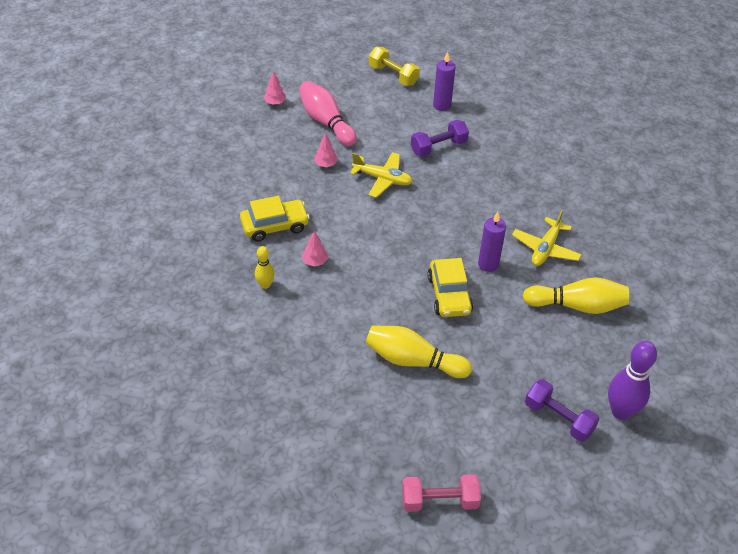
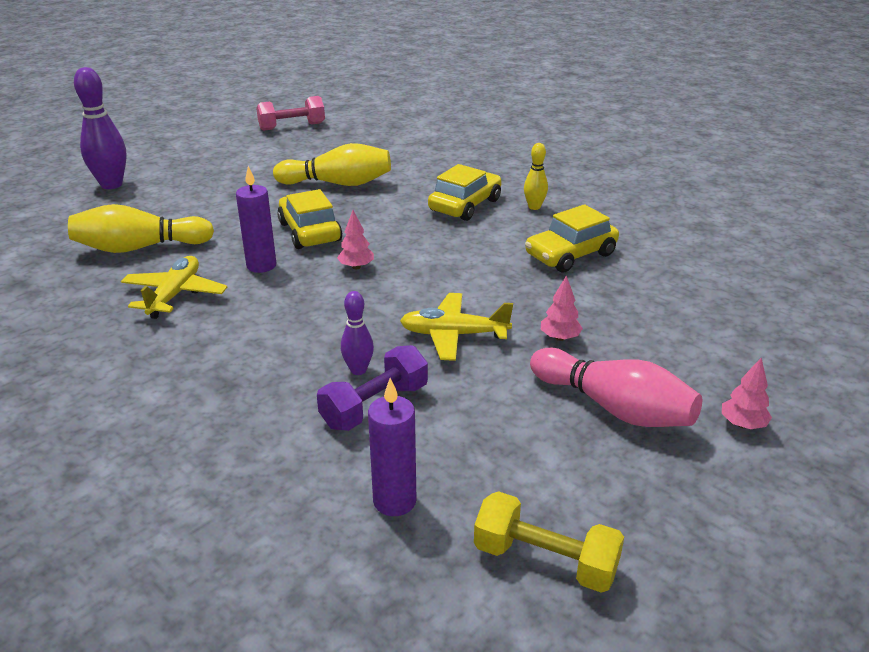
camera: 165 degrees right, 15 degrees down
(315, 262) = (492, 232): pink tree -> pink tree (356, 267)
(318, 300) = (465, 205): none -> yellow car
(441, 168) = (358, 370): none -> purple bowling pin
(558, 418) = (180, 173): purple dumbbell -> none

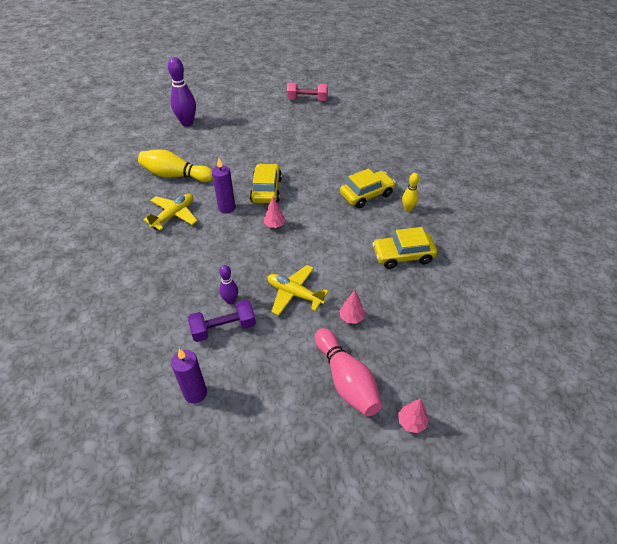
camera: 25 degrees right, 15 degrees up
(338, 183) = (304, 155): yellow bowling pin -> none
(545, 560) = (241, 462): yellow dumbbell -> none

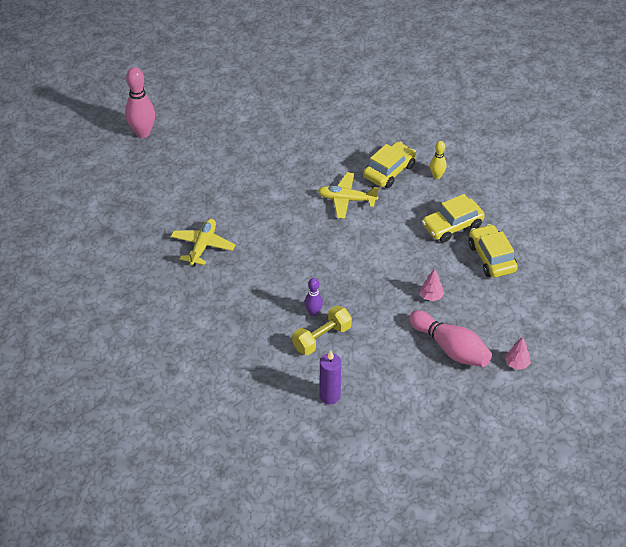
camera: 20 degrees left, 0 degrees up
(175, 175) = (174, 201): yellow bowling pin -> none
(187, 123) = (143, 133): purple bowling pin -> pink bowling pin
(223, 328) = (322, 338): purple dumbbell -> yellow dumbbell
(227, 208) = (253, 223): purple candle -> none
(266, 190) = (283, 192): yellow car -> yellow car (491, 257)
(274, 225) = (313, 228): pink tree -> none
(294, 294) = (369, 290): yellow plane -> yellow plane (346, 200)
(307, 100) = (266, 67): pink dumbbell -> none

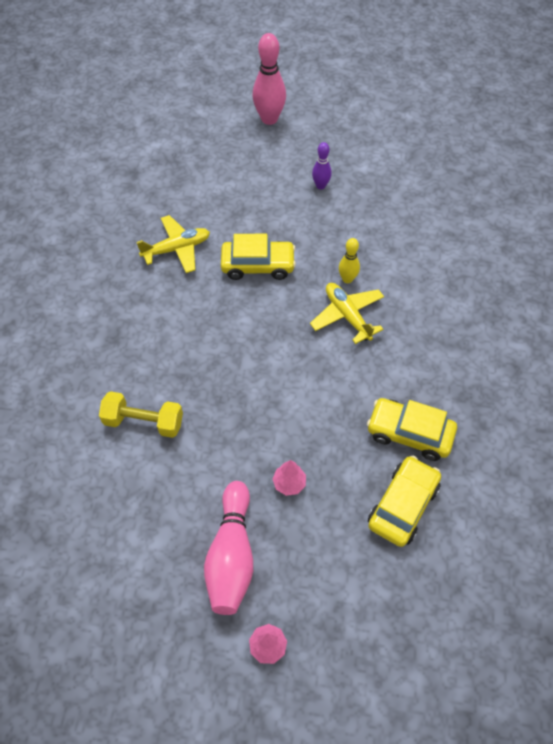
camera: 50 degrees right, 10 degrees up
(313, 312) = (171, 391): purple bowling pin -> purple bowling pin (320, 186)
(330, 396) = (72, 482): purple candle -> none
(389, 171) = (425, 324): yellow car -> yellow car (258, 265)
(437, 176) = (465, 370): yellow bowling pin -> yellow bowling pin (347, 279)

